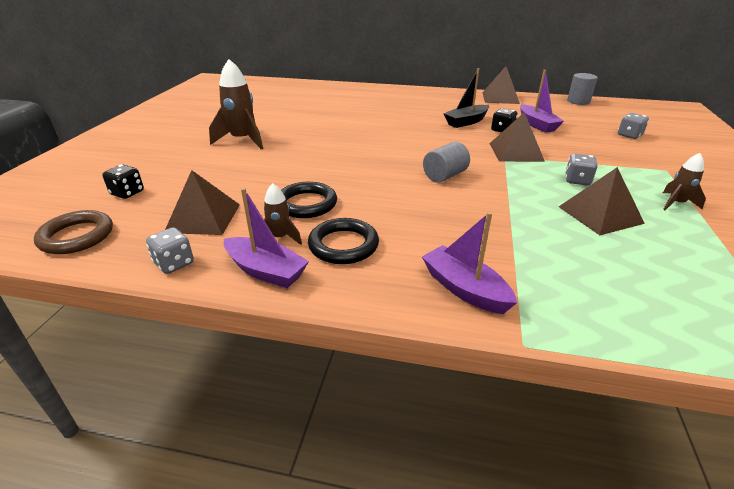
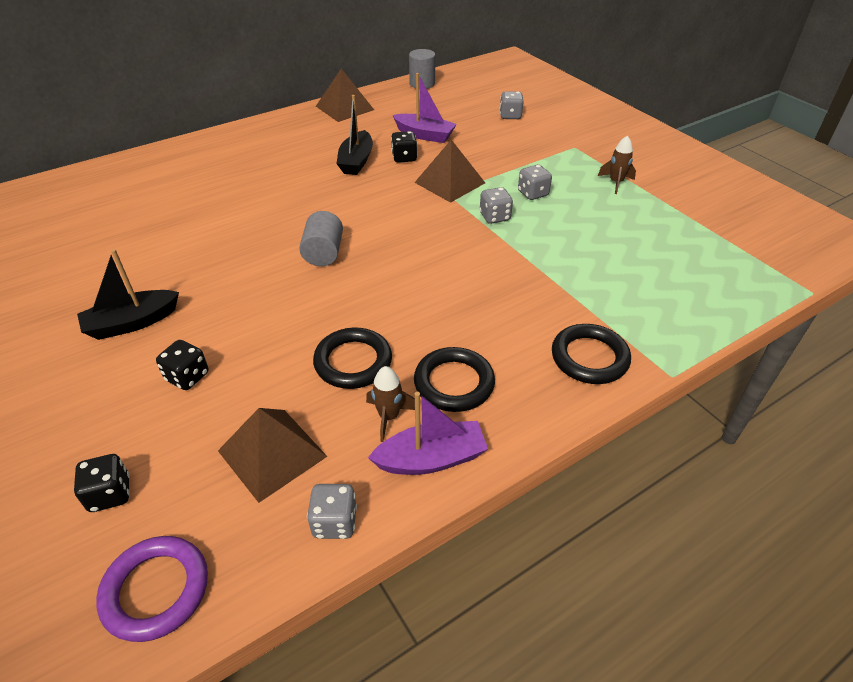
camera: 45 degrees left, 10 degrees up
(77, 236) = (156, 590): brown ring -> purple ring
(226, 169) = (187, 377): none -> black dice
(242, 140) = (132, 323): brown rocket -> black boat
(445, 176) = (429, 247): grey cylinder -> grey cylinder (323, 253)
(464, 289) = (589, 358): purple boat -> black ring
(521, 180) = (494, 217): none -> grey dice
(600, 215) = (586, 223): brown pyramid -> none

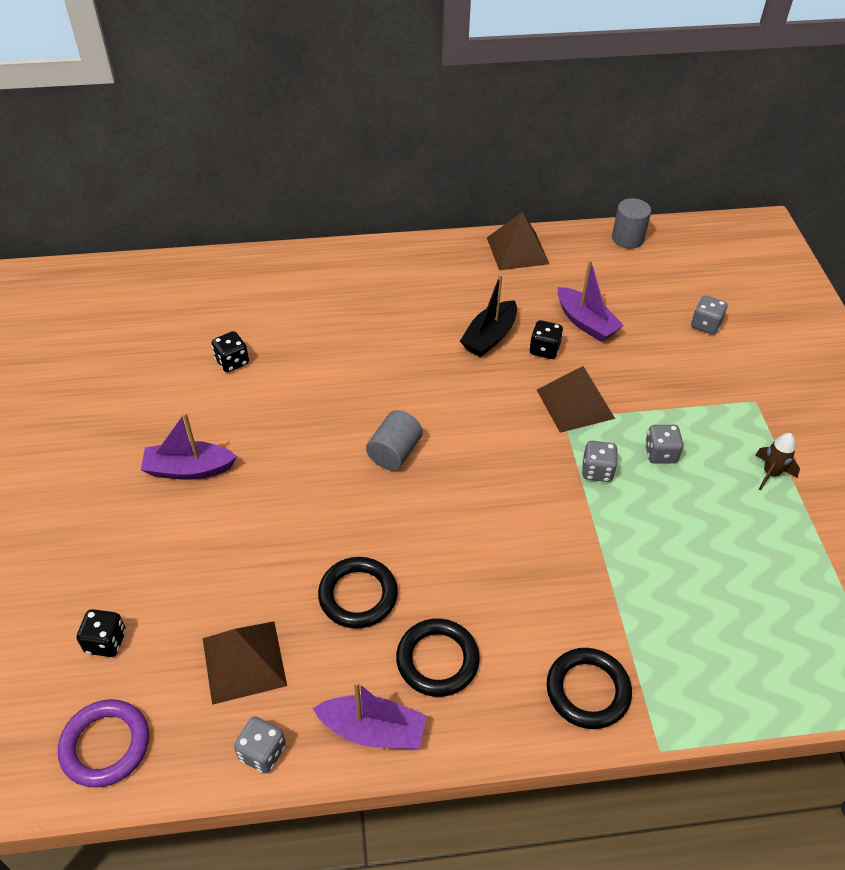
camera: 25 degrees right, 5 degrees up
(132, 323) = (189, 469): black boat -> purple boat
(187, 377) = (210, 549): black dice -> black dice (232, 362)
(389, 417) = (359, 670): brown rocket -> none

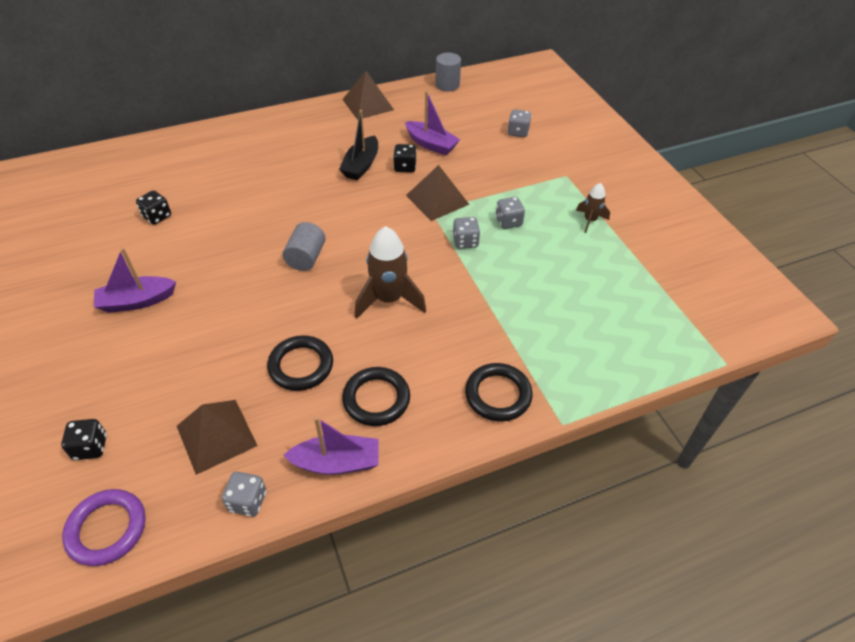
camera: 15 degrees left, 0 degrees up
(482, 531) = (389, 299): none -> brown rocket

